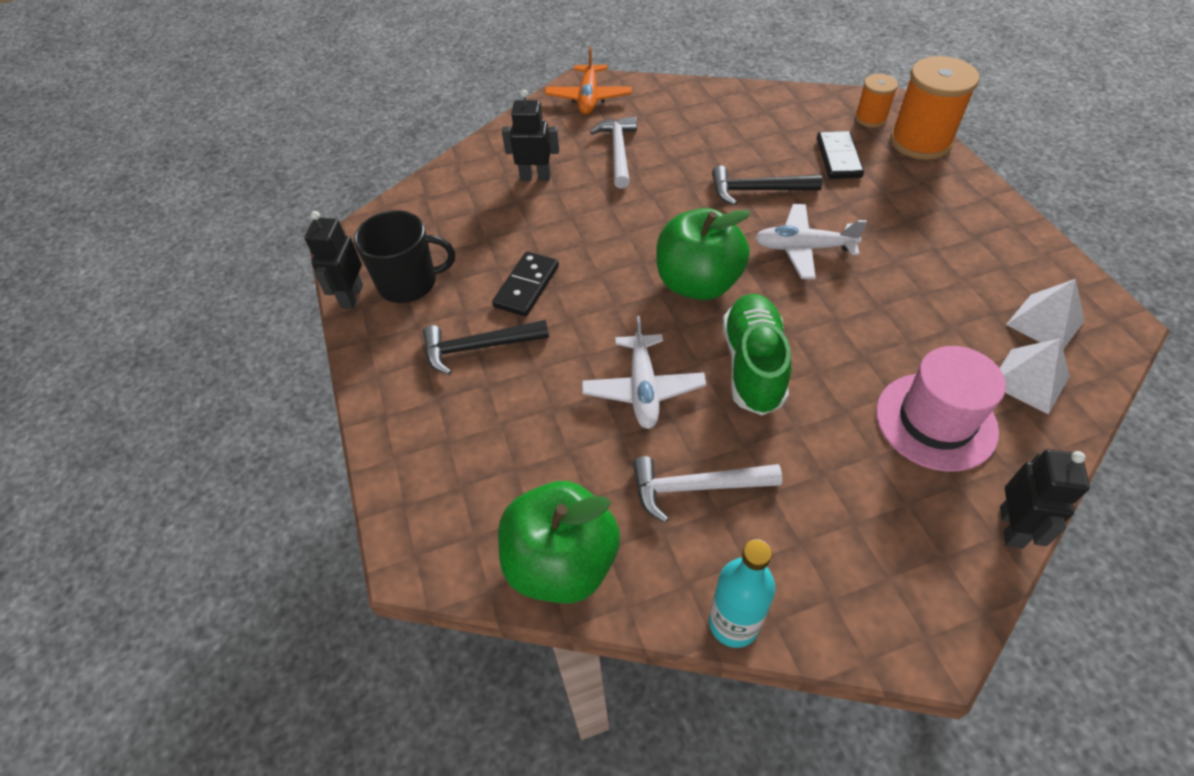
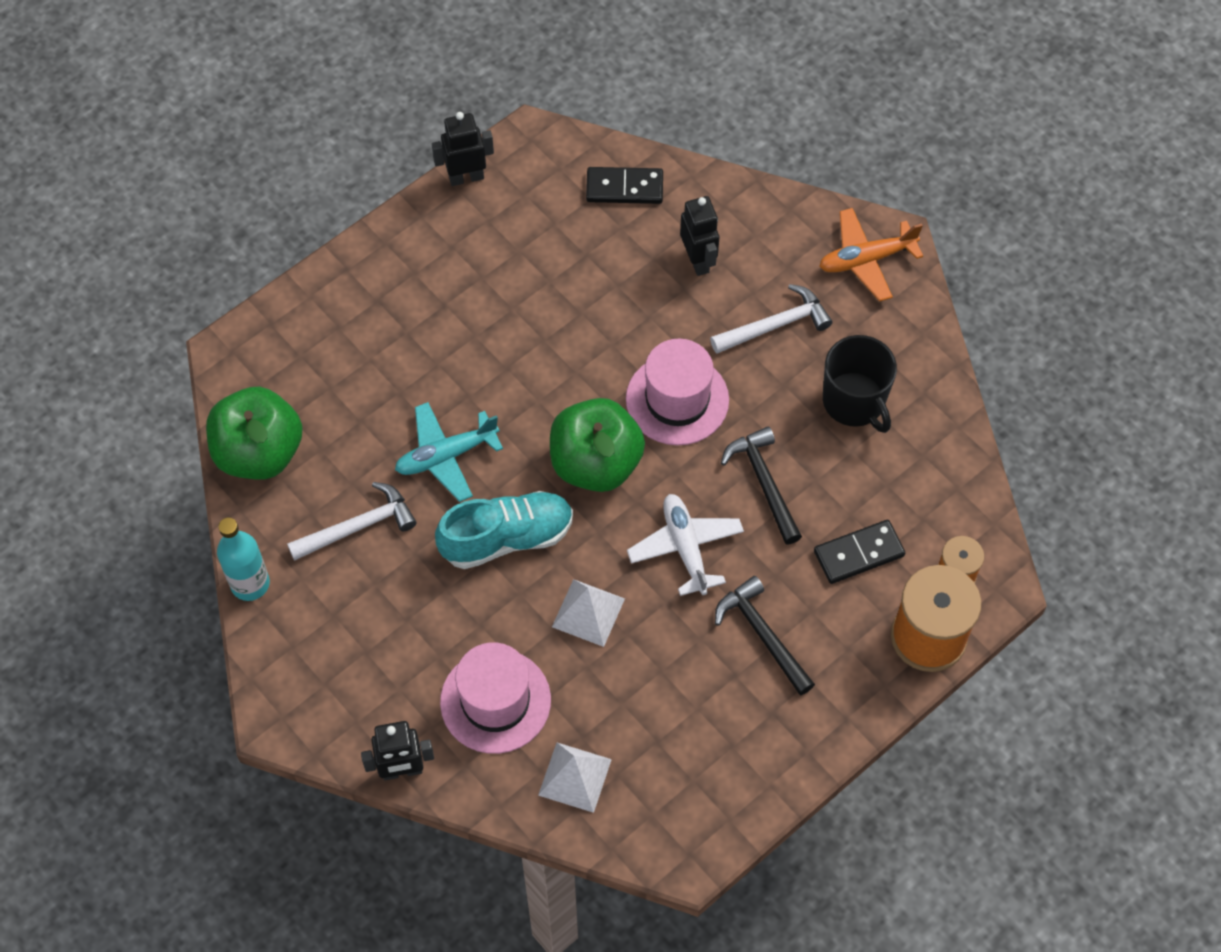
camera: 65 degrees right, 10 degrees up
(409, 283) = (500, 216): black mug -> black mug (854, 402)
(478, 347) = (444, 308): black hammer -> black hammer (762, 635)
(527, 286) = (534, 316): black domino -> black domino (624, 188)
(643, 389) = (446, 456): white plane -> turquoise plane
(658, 219) = (677, 399): none -> pink hat
(696, 487) = (358, 526): white hammer -> white hammer turned 90 degrees clockwise
(753, 365) = (507, 538): green shoe -> turquoise shoe
(1045, 323) = (660, 788): white pyramid -> white pyramid (588, 612)

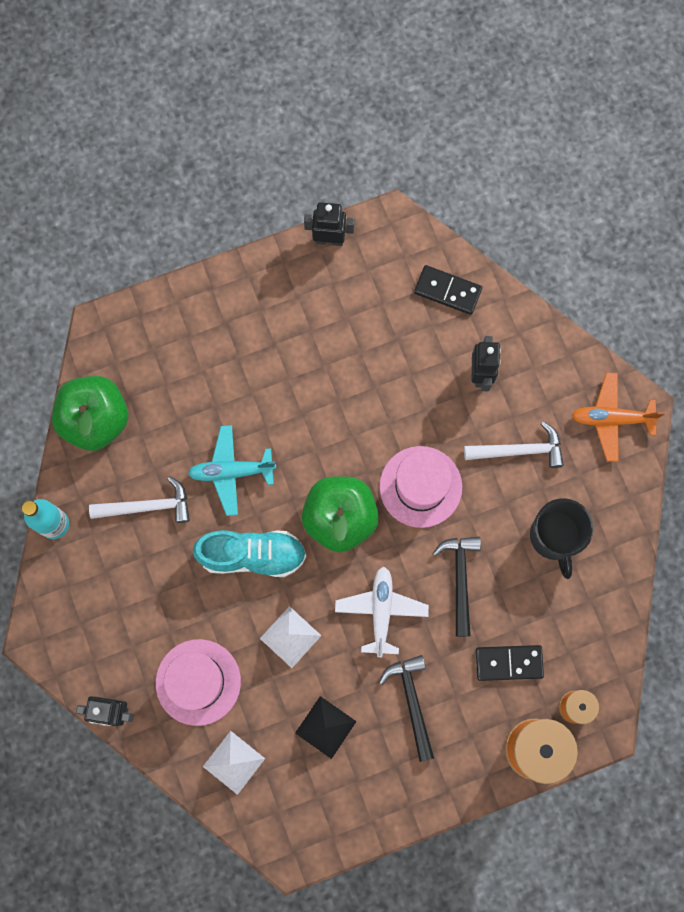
camera: 20 degrees right, 15 degrees up
(671, 698) = (325, 727): none -> black pyramid

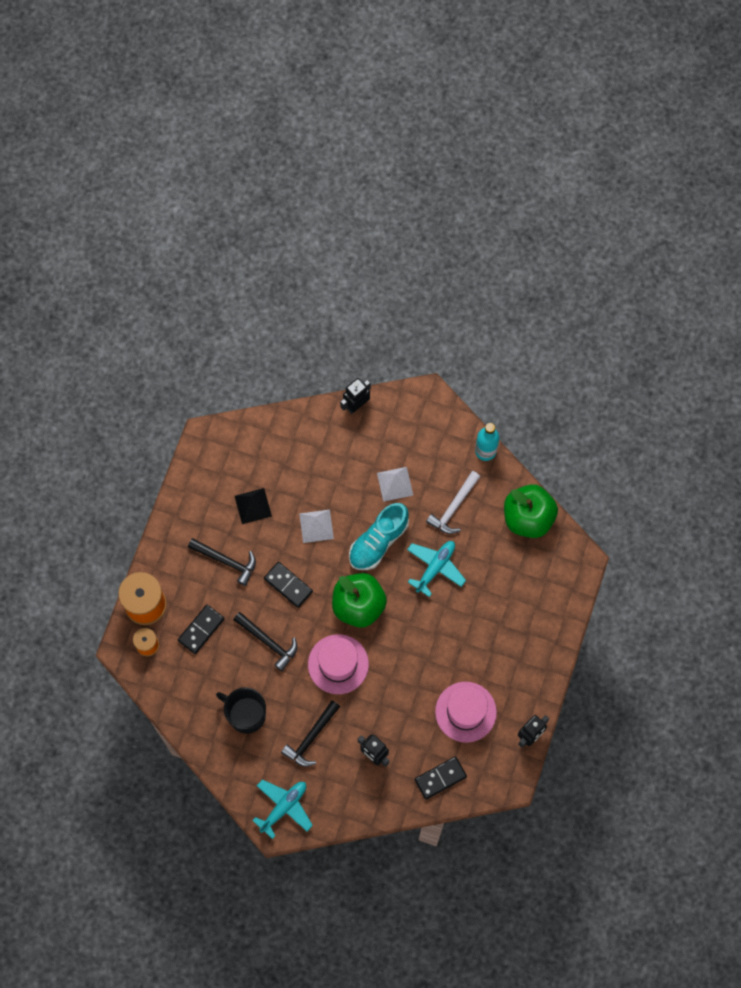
camera: 130 degrees right, 5 degrees down
(198, 682) = (334, 459): pink hat -> pink hat (465, 712)
(234, 762) = (276, 445): white pyramid -> white pyramid (395, 484)
(381, 611) = (288, 585): white plane -> black domino
(519, 450) = (311, 737): white hammer -> black hammer
(611, 419) = (284, 807): orange plane -> turquoise plane

